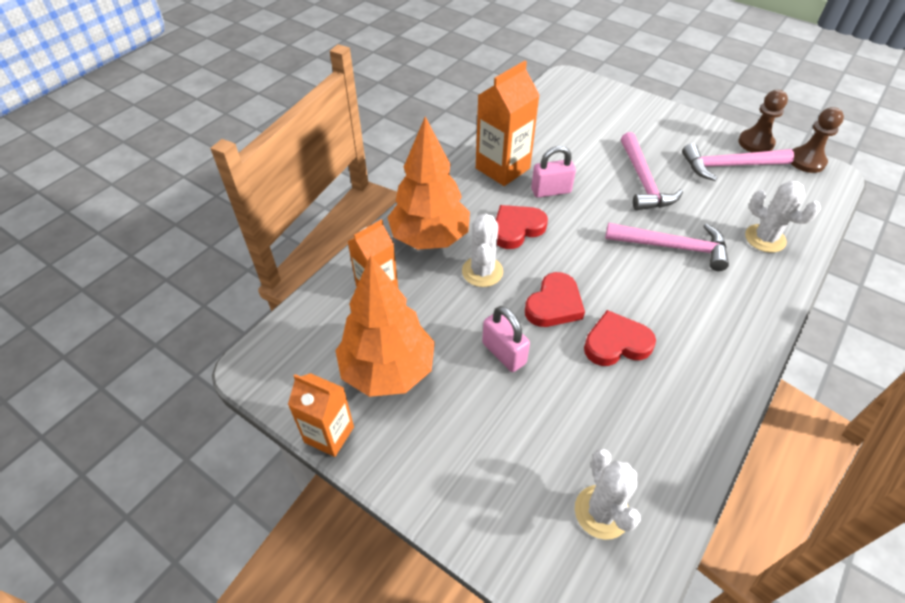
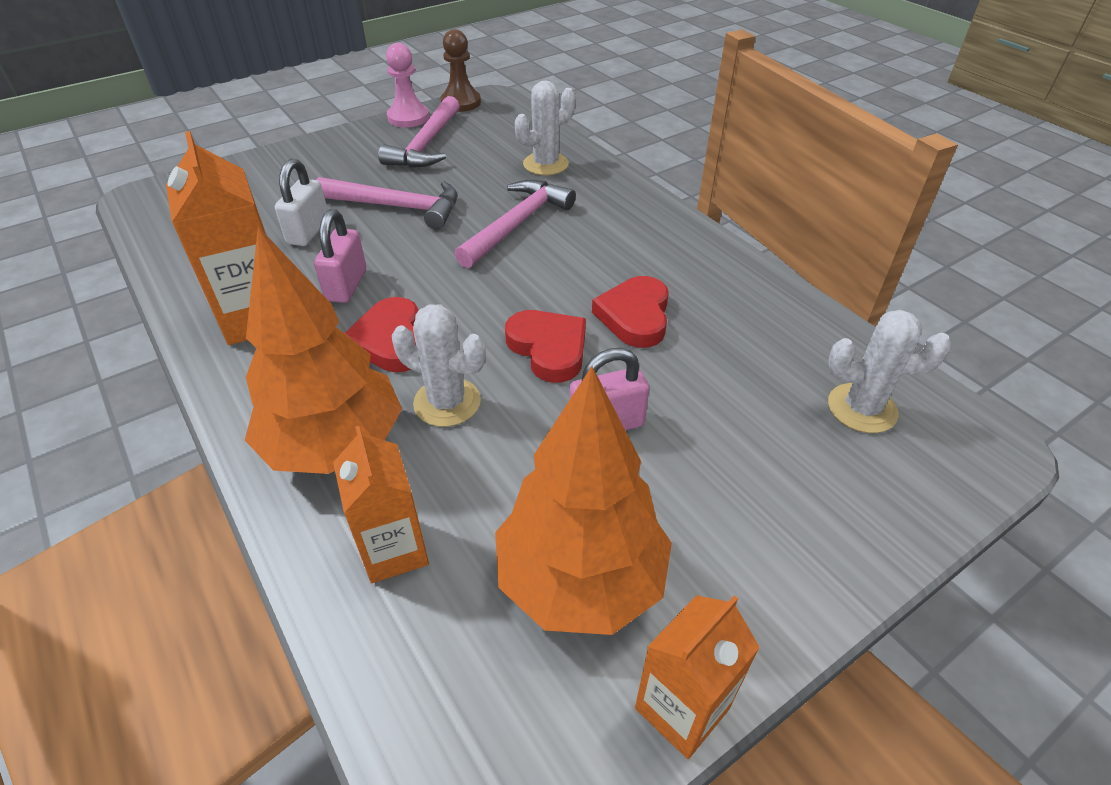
camera: 70 degrees left, 5 degrees down
(587, 154) = (308, 231): none -> white padlock
(755, 143) = (408, 118): brown pawn -> pink pawn

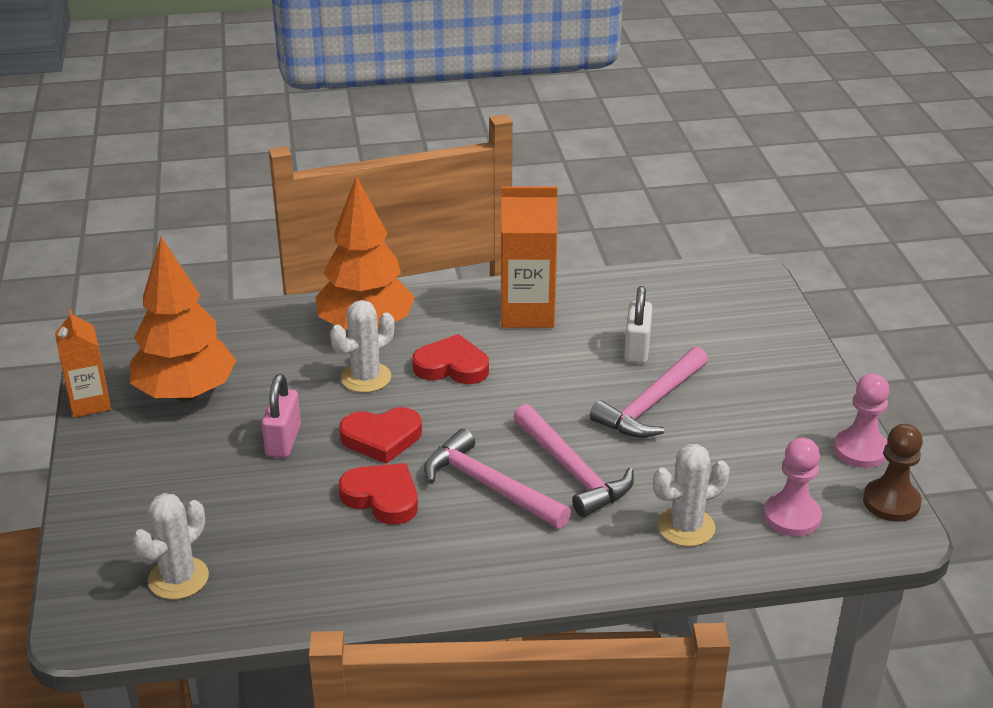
camera: 115 degrees right, 10 degrees down
(308, 231) = (637, 349): white padlock -> white padlock turned 60 degrees clockwise
(346, 285) = (539, 357): pink padlock -> none
(394, 550) = (268, 336): orange carton -> none
(426, 145) = (780, 449): pink hammer -> pink hammer (489, 486)
(502, 130) = (792, 516): none -> pink pawn
(545, 164) = (686, 527): white cactus -> white cactus turned 75 degrees clockwise

